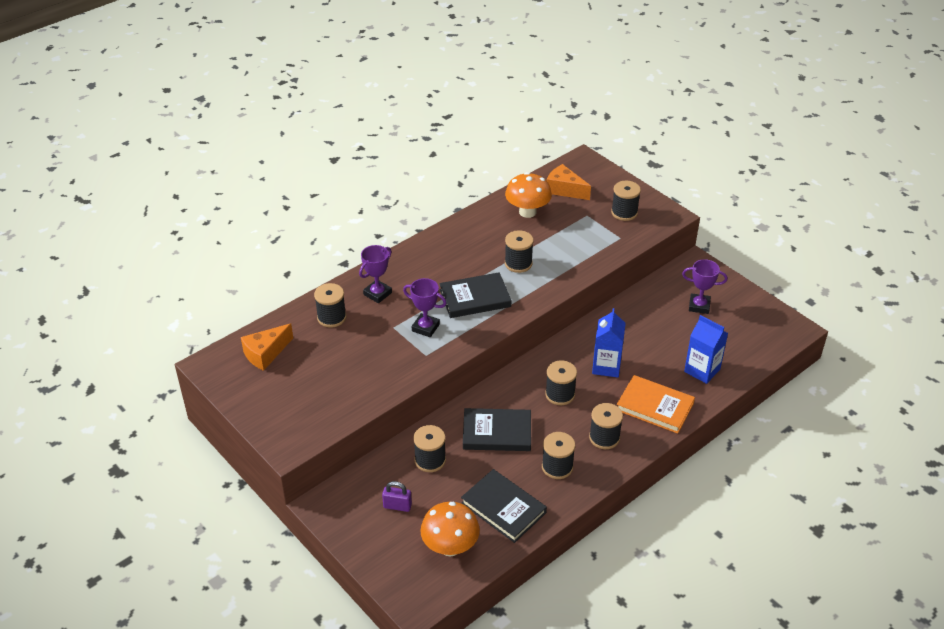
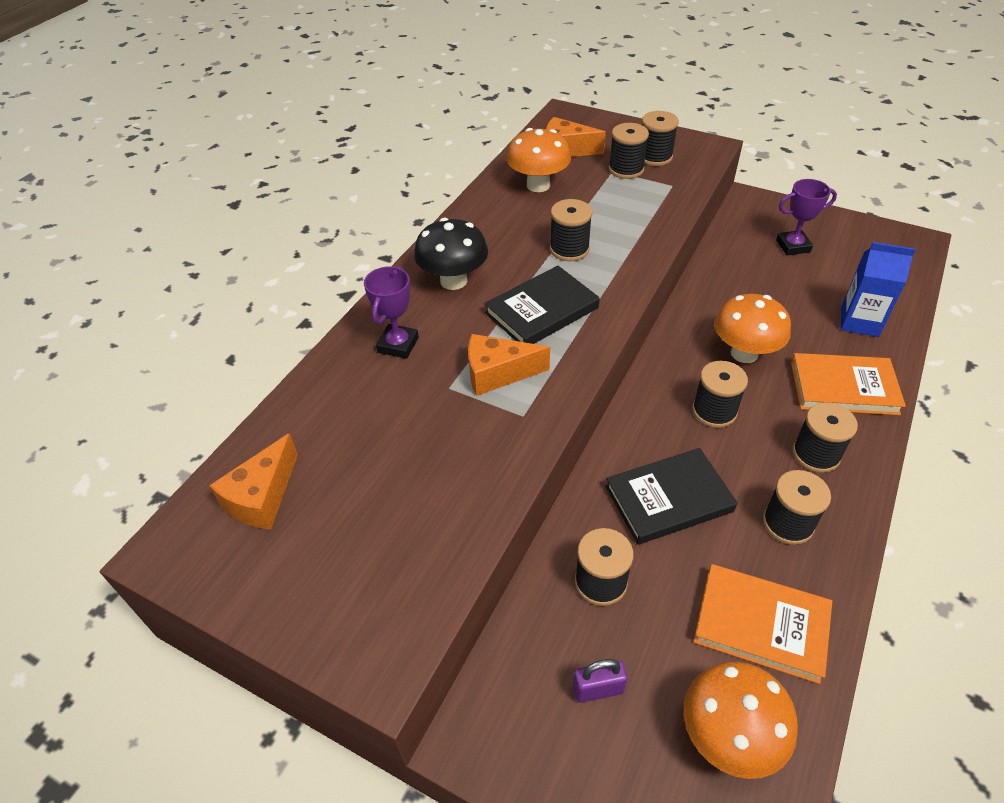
camera: 20 degrees left, 5 degrees up
(331, 317) = (345, 402): black spool -> black spool (626, 169)
(425, 327) = (497, 373): purple trophy -> orange cheese
(432, 263) = (453, 281): none -> black mushroom
(503, 508) = (761, 625): black book -> orange book
(606, 366) = (744, 353): blue carton -> orange mushroom

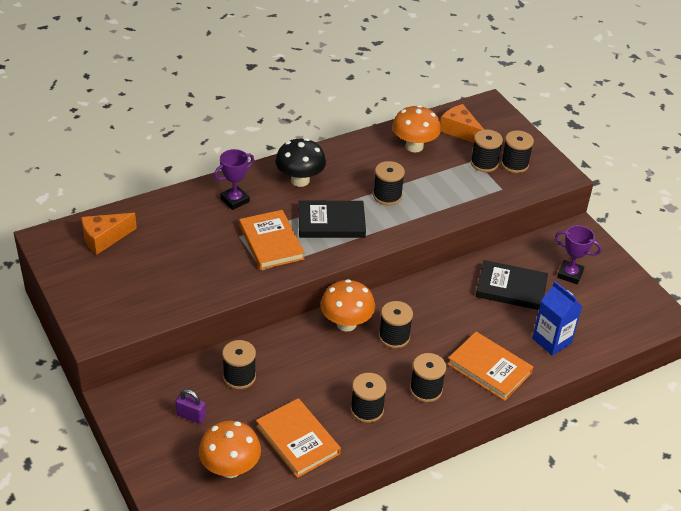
camera: 30 degrees right, 5 degrees down
(497, 373) = (271, 242): orange cheese -> orange book
(668, 499) = (316, 362): black book -> black book (511, 288)
(744, 353) = (452, 317): orange mushroom -> orange mushroom (346, 323)

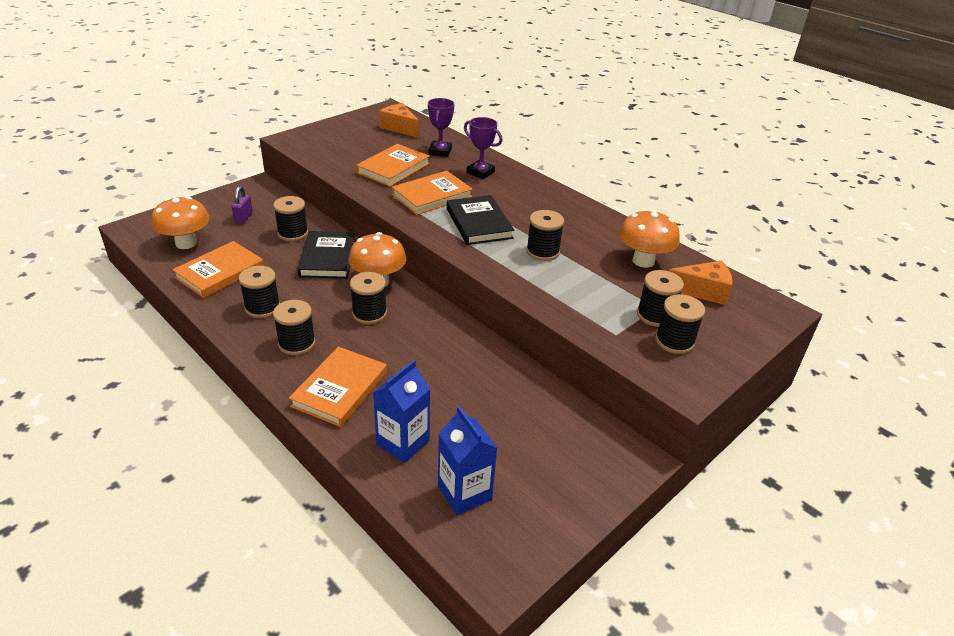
camera: 75 degrees right, 5 degrees down
(203, 259) = (393, 168): none -> orange book
(300, 180) = (531, 200): black mushroom -> none
(460, 131) = (702, 291): orange cheese -> orange cheese turned 60 degrees clockwise
(511, 288) = (484, 397): black book -> black book (328, 258)
(570, 274) = (538, 453): purple trophy -> purple trophy (440, 151)
(600, 318) = (464, 493): none -> blue carton

